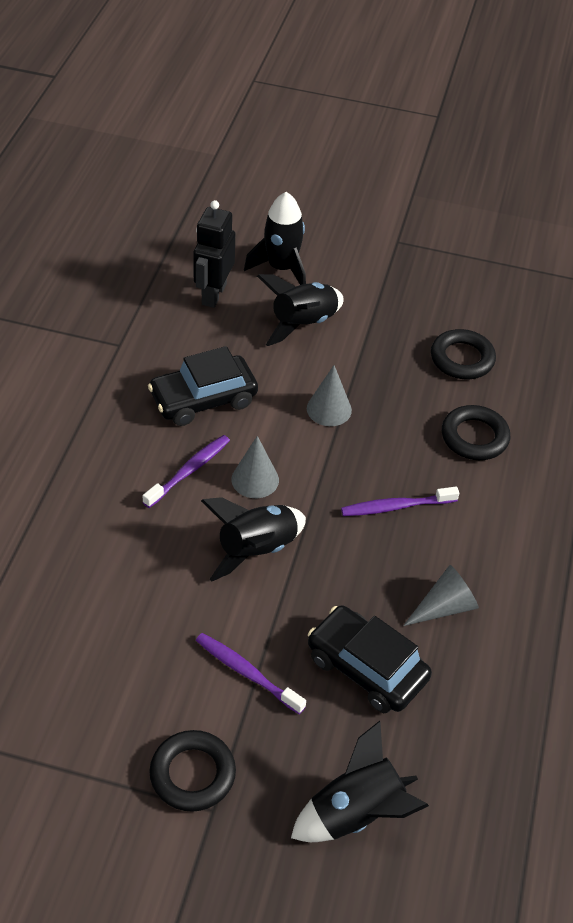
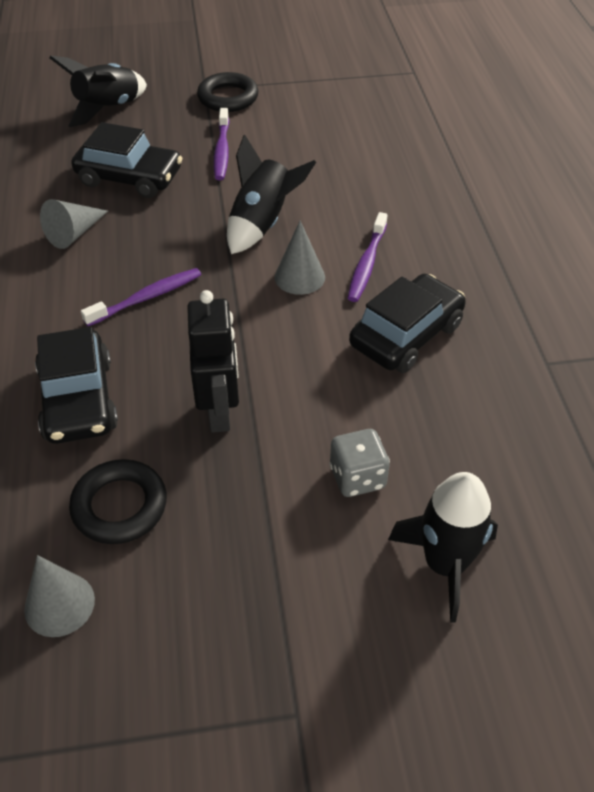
camera: 160 degrees right, 0 degrees up
(213, 294) = (501, 477): black robot -> black robot (220, 411)
(247, 673) = (222, 150): purple toothbrush -> purple toothbrush turned 75 degrees clockwise
(303, 324) = (357, 477): black rocket -> grey dice
(329, 409) = (263, 373): grey cone -> grey cone (59, 604)
(474, 437) = (78, 400): black ring -> black car

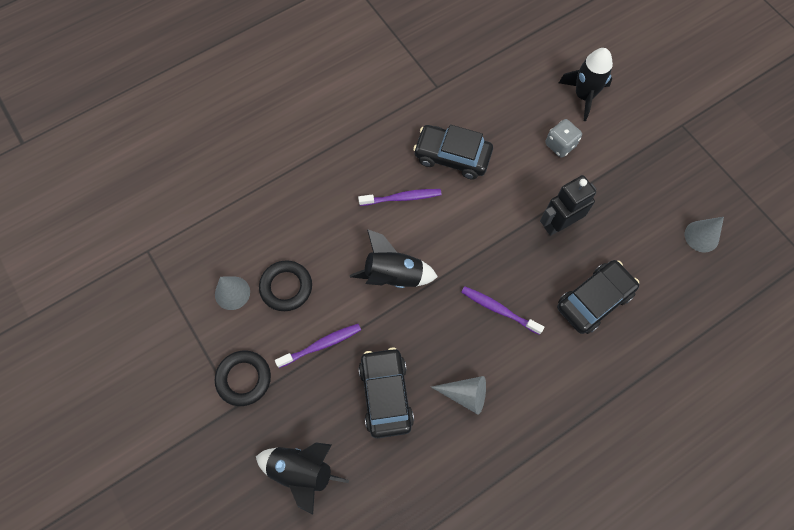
camera: 115 degrees left, 20 degrees up
(119, 506) = (641, 240): black ring -> black ring (286, 287)
(299, 277) = (433, 230): grey cone -> grey cone (232, 293)

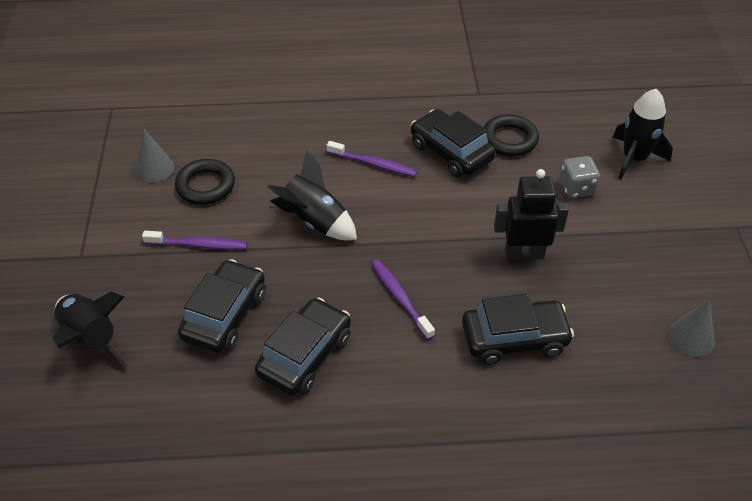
camera: 30 degrees right, 20 degrees down
(244, 379) = (106, 238): black ring -> black ring (509, 139)
(465, 395) = (305, 355): grey cone -> black car

